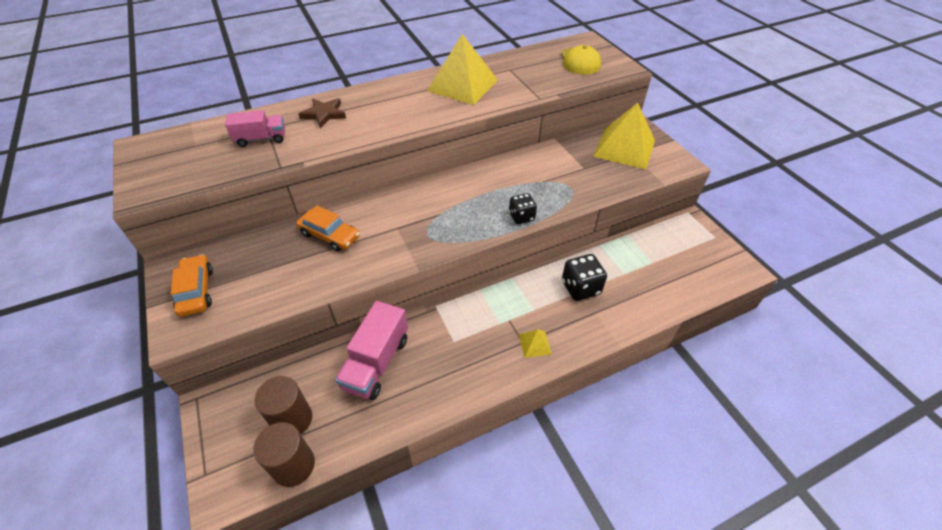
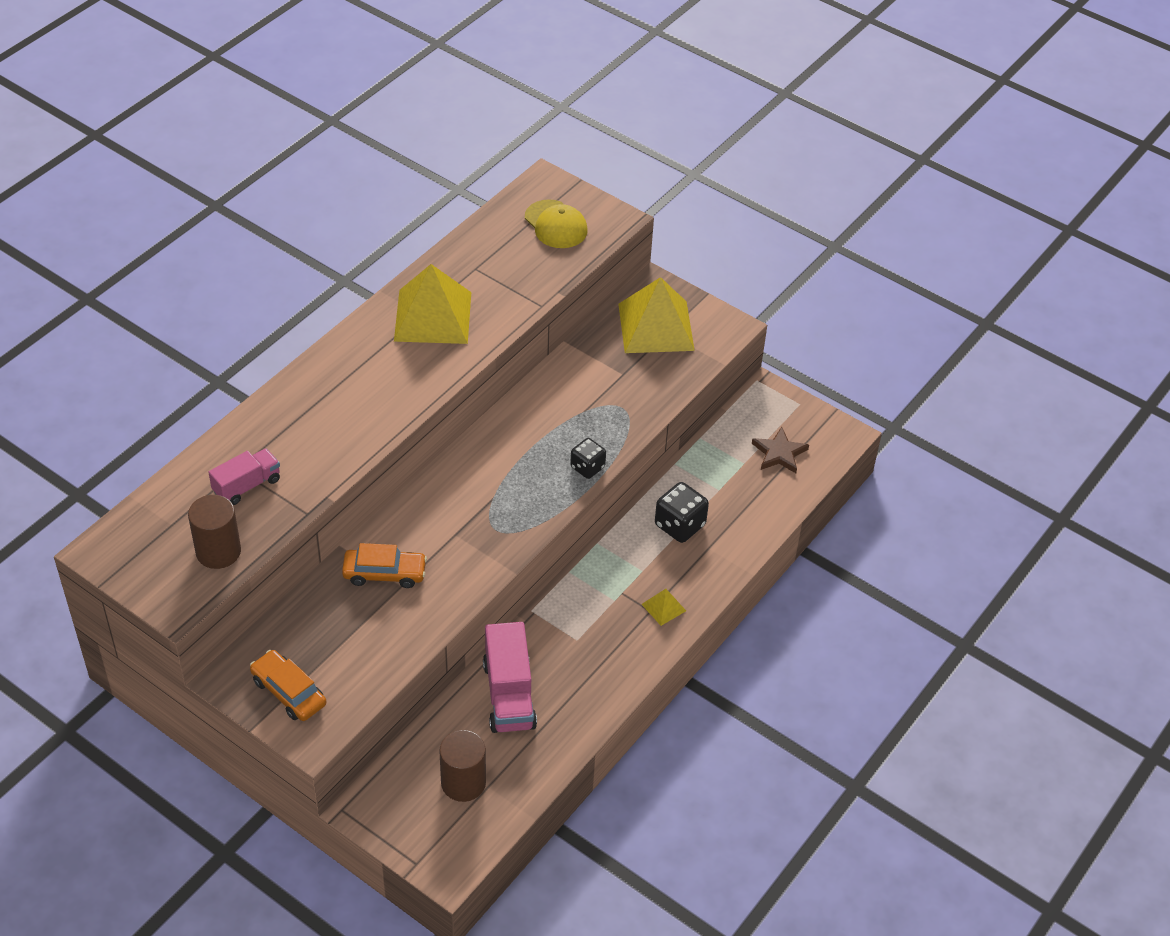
camera: 30 degrees left, 0 degrees up
(294, 465) = (498, 818): brown cylinder -> brown cylinder (218, 551)
(324, 114) = (292, 423): brown star -> brown star (779, 453)

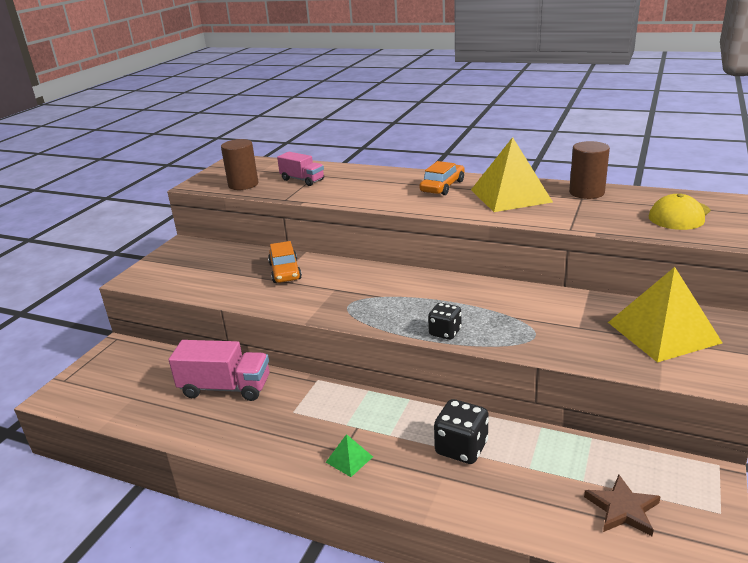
camera: 80 degrees right, 20 degrees down
(288, 692) = (172, 263): orange car -> orange car (442, 186)
(463, 782) = (136, 385): brown cylinder -> brown cylinder (586, 192)
(509, 695) = (225, 388): pink truck -> pink truck turned 150 degrees counterclockwise
(663, 607) = (349, 459): yellow pyramid -> green pyramid

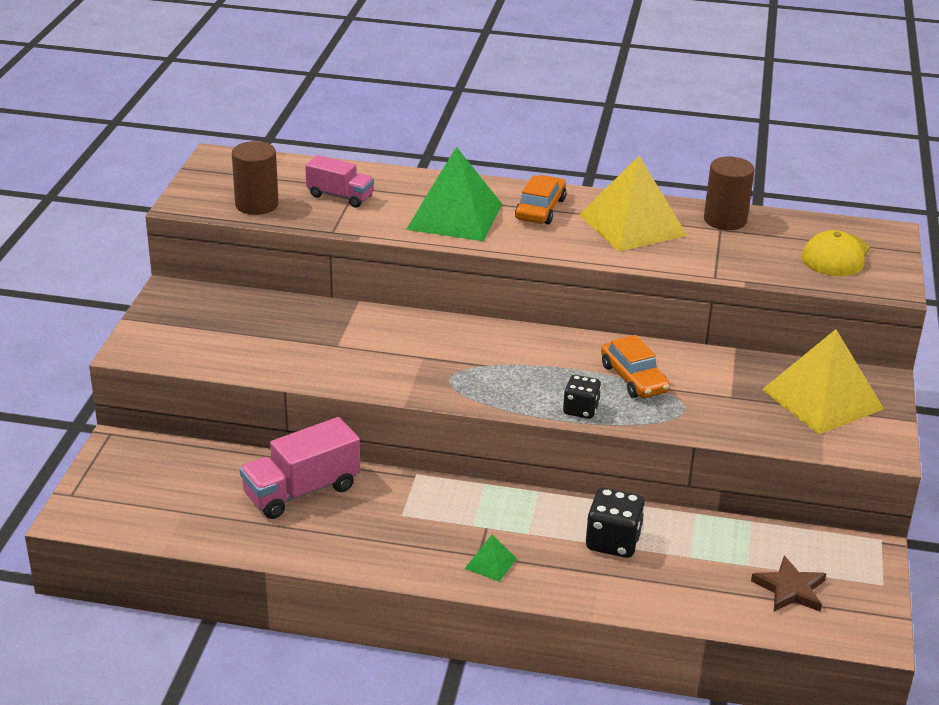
camera: 15 degrees left, 5 degrees up
(225, 388) = (301, 491): pink truck -> pink truck turned 150 degrees clockwise
(285, 271) = (344, 332): orange car -> orange car (633, 378)
(377, 190) = (455, 216): none -> green pyramid

